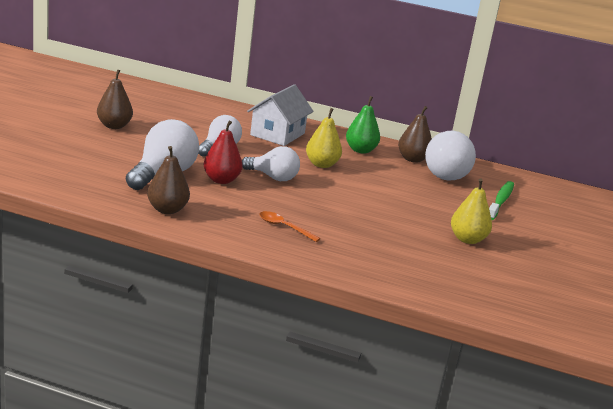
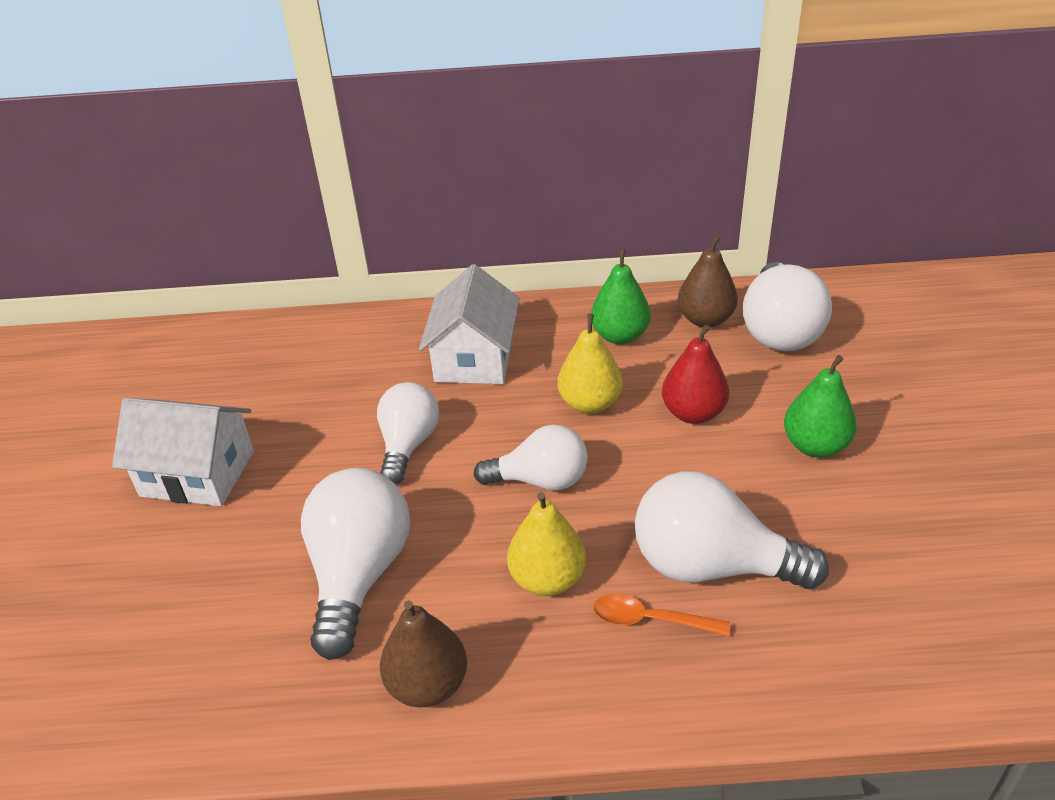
camera: 15 degrees left, 15 degrees up
(114, 126) = (197, 474): brown pear -> white house
(221, 180) = (465, 536): red pear -> red pear (693, 413)
(329, 224) = (711, 566): none -> white light bulb
(423, 211) = (815, 446): none -> green pear
(467, 239) = (928, 486): yellow pear -> yellow pear (547, 579)
(500, 201) = (893, 359): green toothbrush -> none

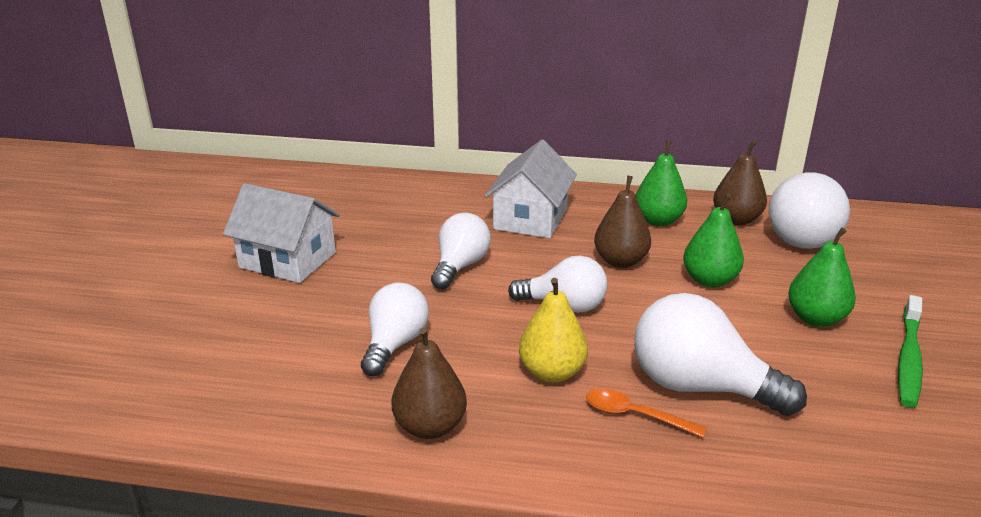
camera: 10 degrees right, 10 degrees down
(359, 575) = (395, 344): white light bulb -> white light bulb, size x0.67
(590, 404) = (620, 261): yellow pear -> brown pear
(693, 413) = (709, 280): red pear -> green pear
(919, 483) = (908, 358): none -> green toothbrush

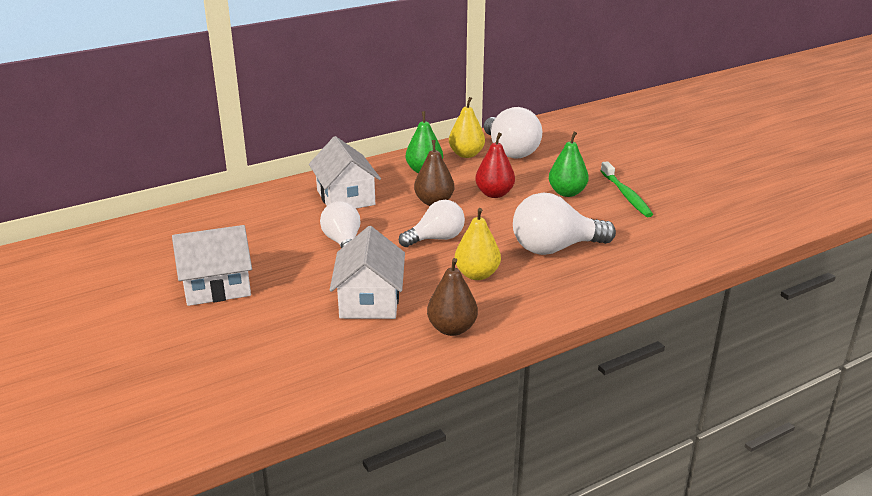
camera: 40 degrees left, 0 degrees up
(395, 344) = (370, 300): white light bulb -> white house
(635, 415) = (542, 275): orange spoon -> none
(709, 280) = (494, 194): green pear -> red pear
(736, 220) = (466, 154): brown pear -> yellow pear

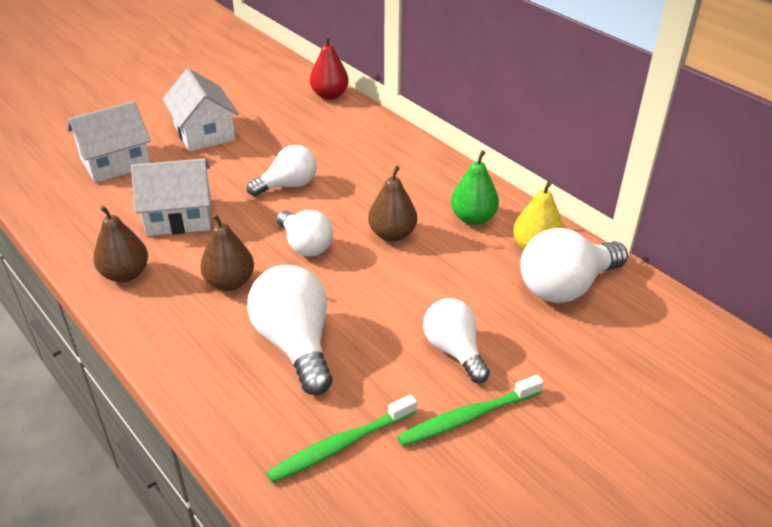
camera: 80 degrees right, 10 degrees up
(345, 197) = (386, 172): white house -> white house (115, 162)
(477, 274) = (230, 282): yellow pear -> brown pear
(494, 194) = (429, 281): red pear -> red pear (329, 95)
(567, 193) = (454, 350): green pear -> white light bulb
(651, 237) = (340, 445): none -> green toothbrush

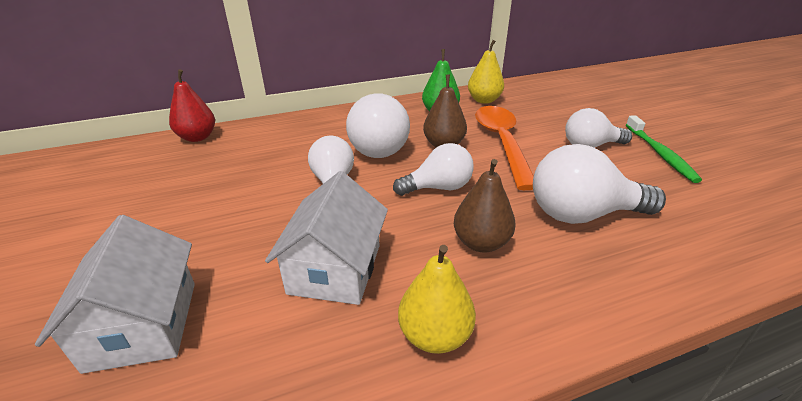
camera: 70 degrees left, 5 degrees down
(125, 274) = (435, 335): brown pear -> yellow pear
(204, 133) = (167, 226): white house -> none
(340, 445) = (706, 210): green toothbrush -> none
(420, 276) = (502, 143): none -> orange spoon
(565, 286) = (527, 100): white light bulb -> white light bulb (376, 147)

